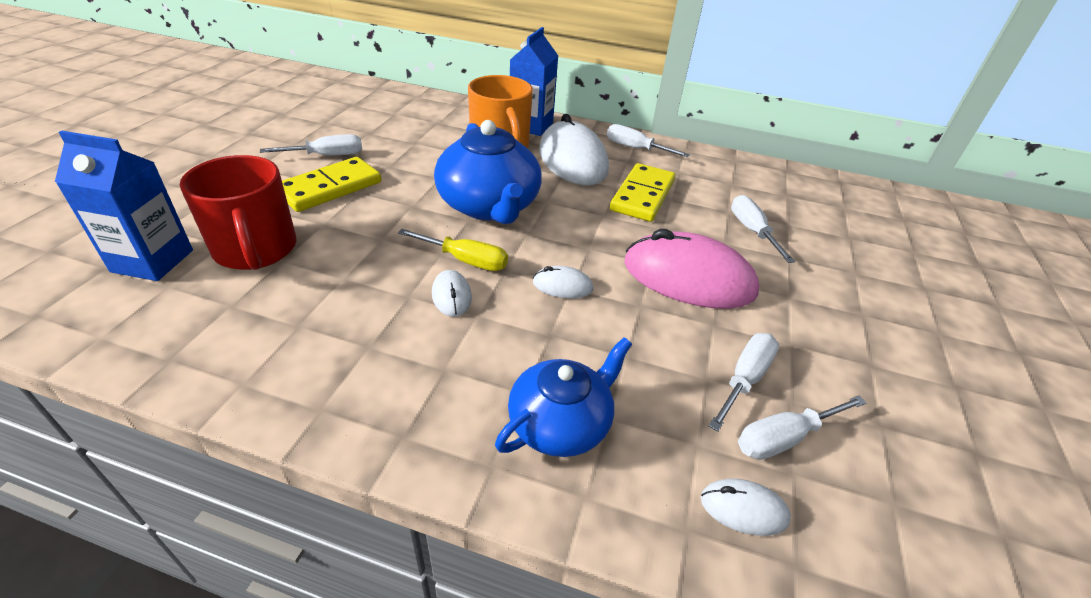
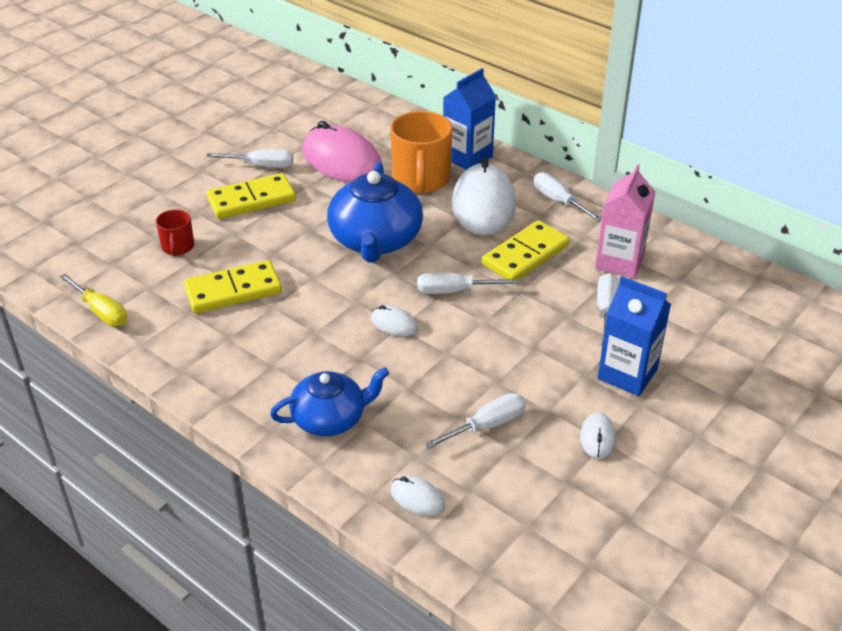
camera: 25 degrees right, 0 degrees up
(152, 261) = (107, 242): blue carton -> blue carton (627, 374)
(256, 250) = (178, 247): red mug -> red mug, size x0.52
(350, 286) = (233, 290): none -> yellow domino
(451, 296) = (303, 313): white mouse -> white mouse (597, 437)
(465, 260) = (329, 287): yellow screwdriver -> yellow screwdriver (101, 311)
(688, 277) = (506, 340): pink mouse -> pink mouse (342, 161)
(726, 188) = (619, 262): none -> pink carton
(784, 438) = (483, 469): white screwdriver -> white screwdriver (453, 291)

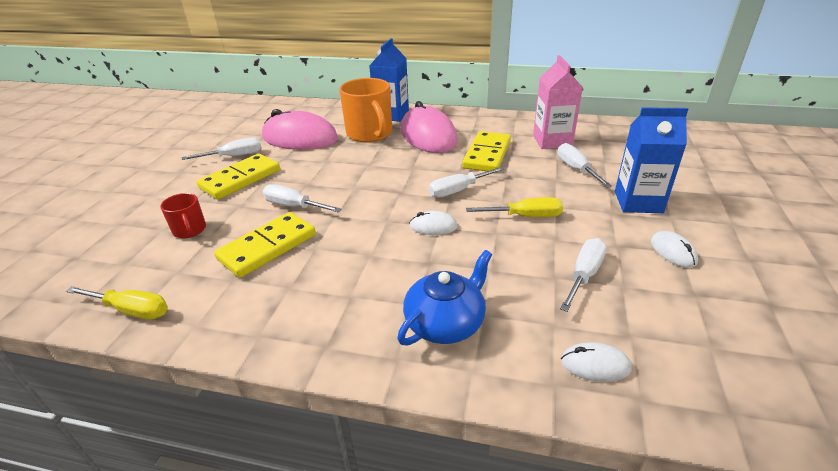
camera: 25 degrees left, 5 degrees down
(375, 240) = (367, 177): blue teapot -> none
(483, 205) = (428, 136): white mouse -> pink mouse
(492, 346) = (525, 216): none -> yellow screwdriver
(558, 201) = (476, 121): white screwdriver -> white screwdriver (294, 206)

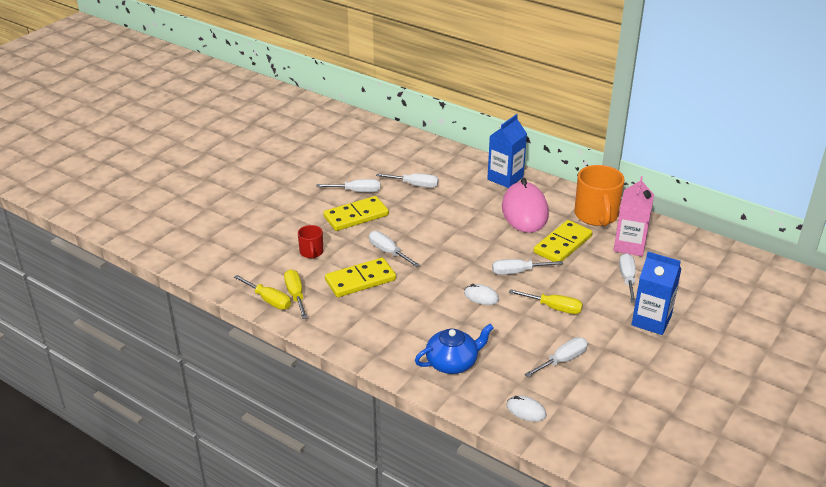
camera: 20 degrees right, 0 degrees up
(175, 291) = (295, 295): none -> yellow screwdriver
(300, 138) = (415, 185): pink mouse -> white screwdriver
(370, 134) = (475, 196): orange mug -> orange mug (596, 215)
(673, 251) = (640, 364): white mouse -> none

